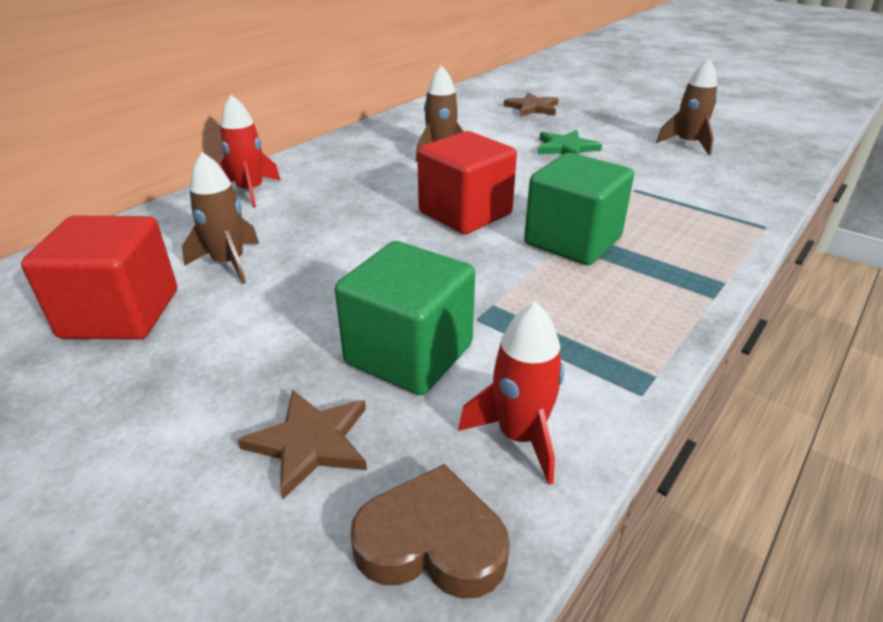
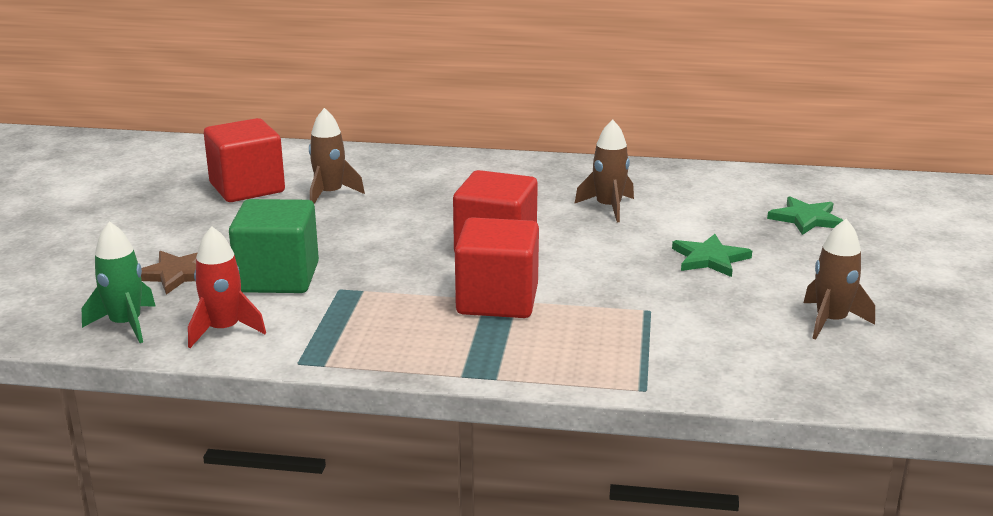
camera: 60 degrees right, 10 degrees down
(250, 191) = (437, 165): red rocket -> none
(431, 542) = (126, 324): brown heart -> green rocket
(532, 108) = (806, 219): brown star -> green star
(572, 241) = (497, 300): green cube -> red cube

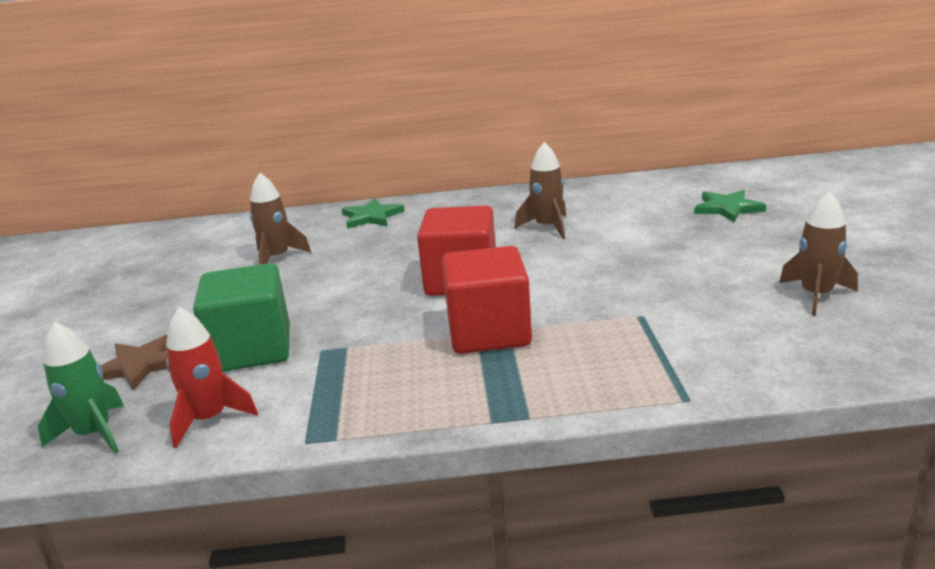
camera: 10 degrees left, 0 degrees up
(247, 188) = (191, 265): red cube -> none
(710, 259) = (667, 257): green star -> green star (371, 217)

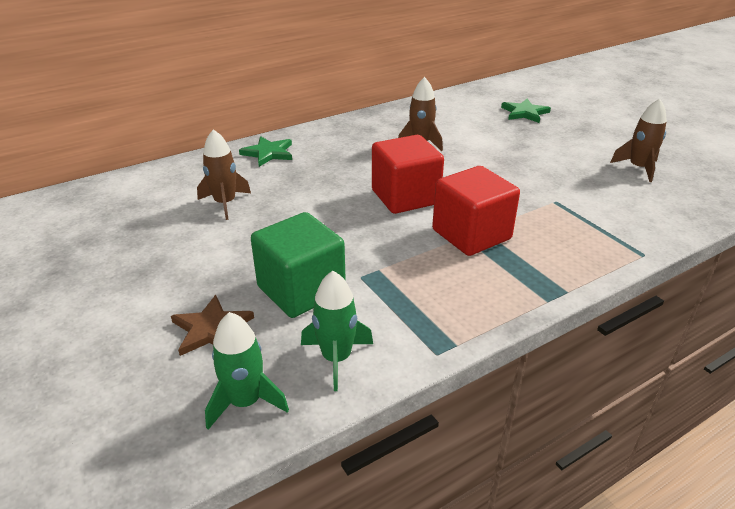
camera: 30 degrees left, 10 degrees up
(209, 419) = (336, 358): red rocket -> green rocket

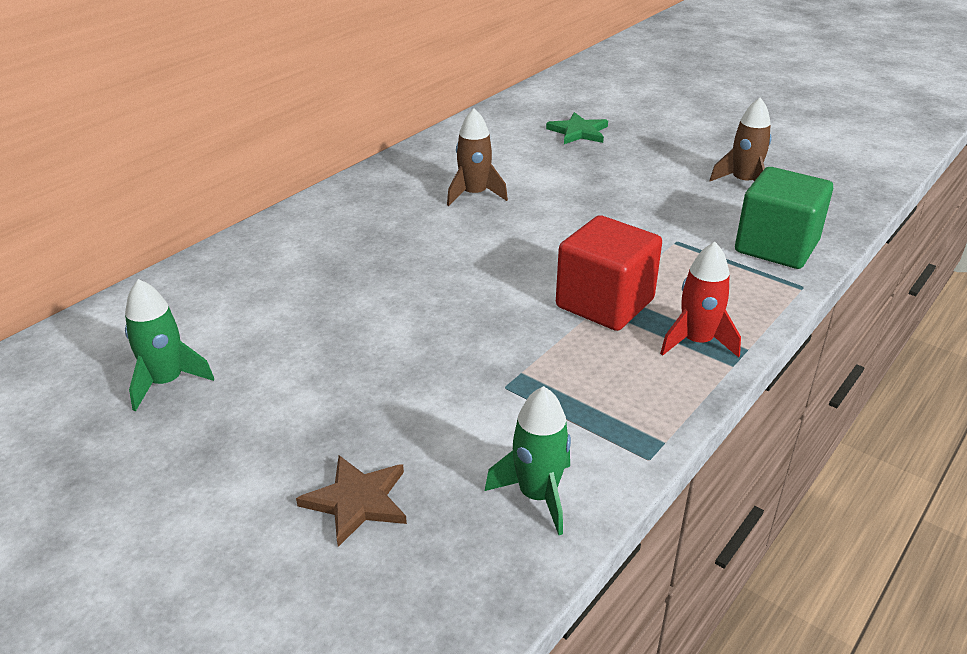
camera: 20 degrees left, 0 degrees up
(225, 203) = (263, 328): brown rocket -> none
(245, 402) = (461, 579): green rocket -> green rocket (166, 382)
(268, 153) = (278, 244): green star -> none
(301, 290) = (441, 421): green cube -> green cube (776, 247)
(405, 197) = (498, 271): red cube -> none
(528, 277) = (696, 342): none -> red rocket

